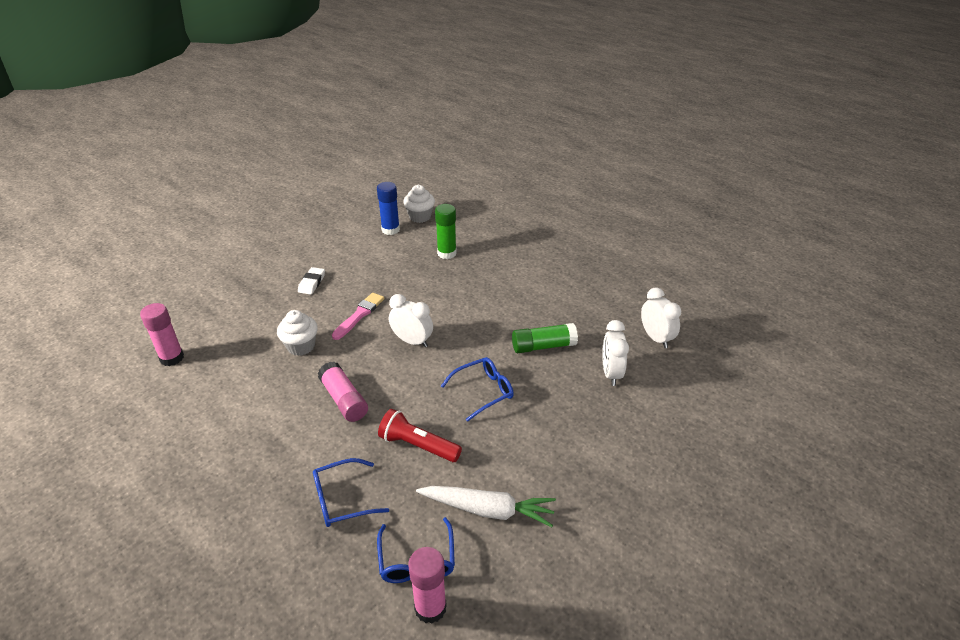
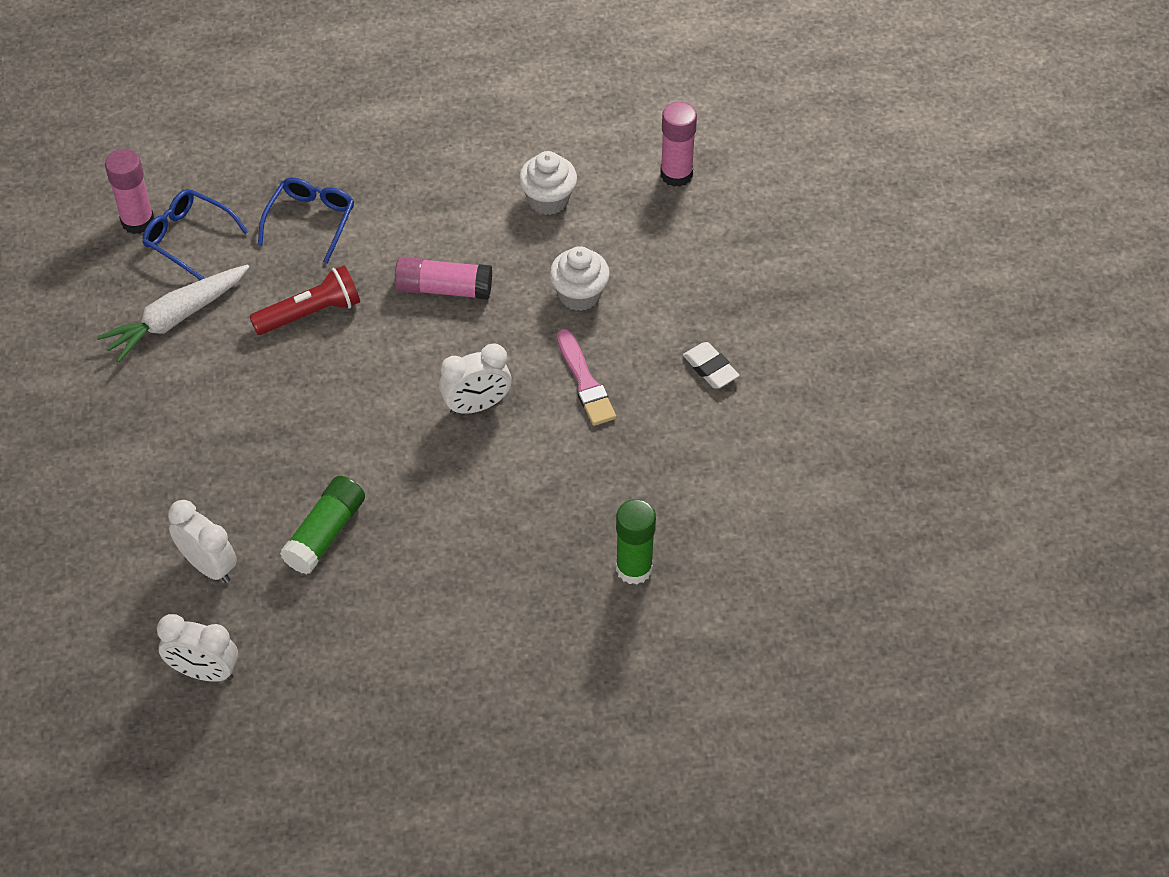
camera: 130 degrees right, 15 degrees up
(390, 230) = (770, 537): blue glue stick -> none
(420, 217) = (775, 601): white cupcake -> white cupcake (548, 200)
(483, 391) = (321, 418): blue glasses -> none

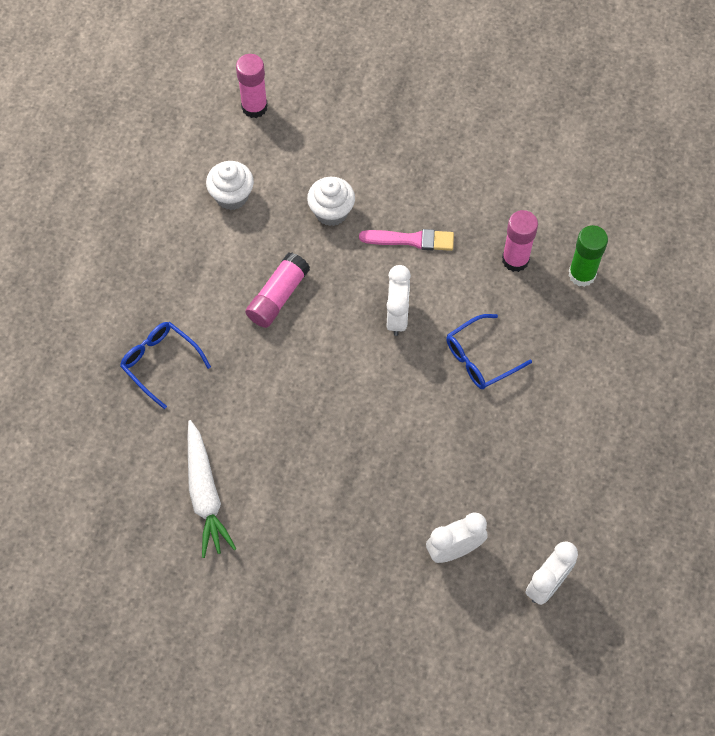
camera: 65 degrees left, 10 degrees up
(138, 221) = (87, 490): pink glue stick -> pink glue stick (515, 259)
(189, 238) = (127, 457): blue glasses -> blue glasses (481, 358)
(310, 313) = (252, 396): red flashlight -> none
(325, 533) = (462, 459): green glue stick -> none
(710, 368) = (438, 160): white eraser -> none

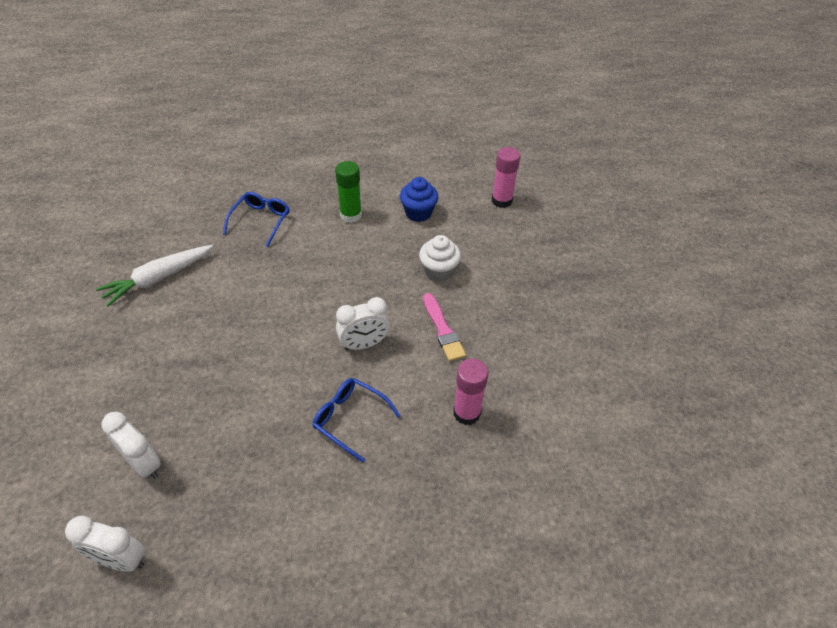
camera: 65 degrees right, 15 degrees down
(232, 196) = (418, 213): white cupcake -> blue cupcake
(278, 297) = (346, 265): pink glue stick -> none
(582, 274) = (482, 475): green glue stick -> green glue stick (351, 215)

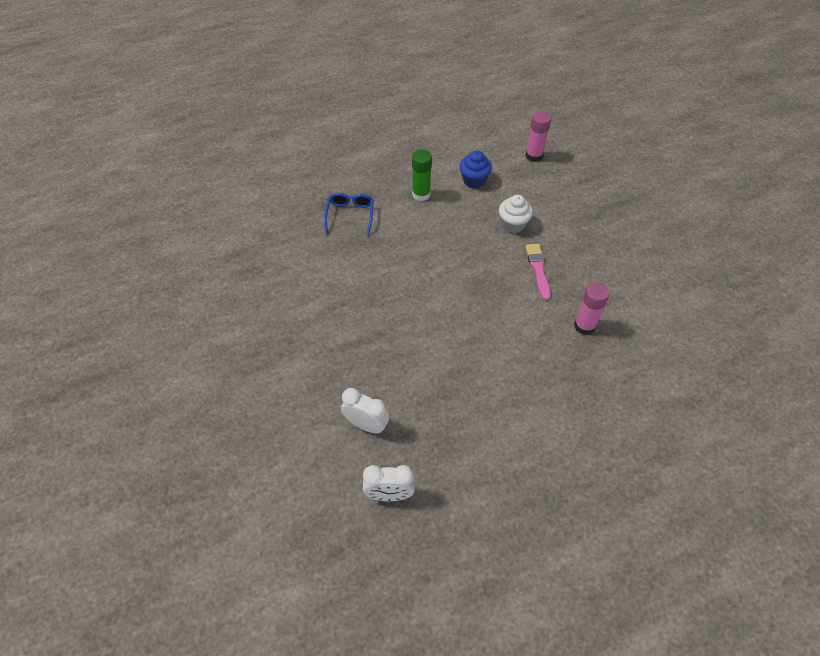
camera: 15 degrees left, 5 degrees up
(158, 279) = (292, 283): white carrot -> none
(350, 419) = (503, 352): blue glasses -> none
(364, 344) = (484, 295): white clock -> none
(443, 330) = (538, 269): pink brush -> pink brush turned 150 degrees counterclockwise

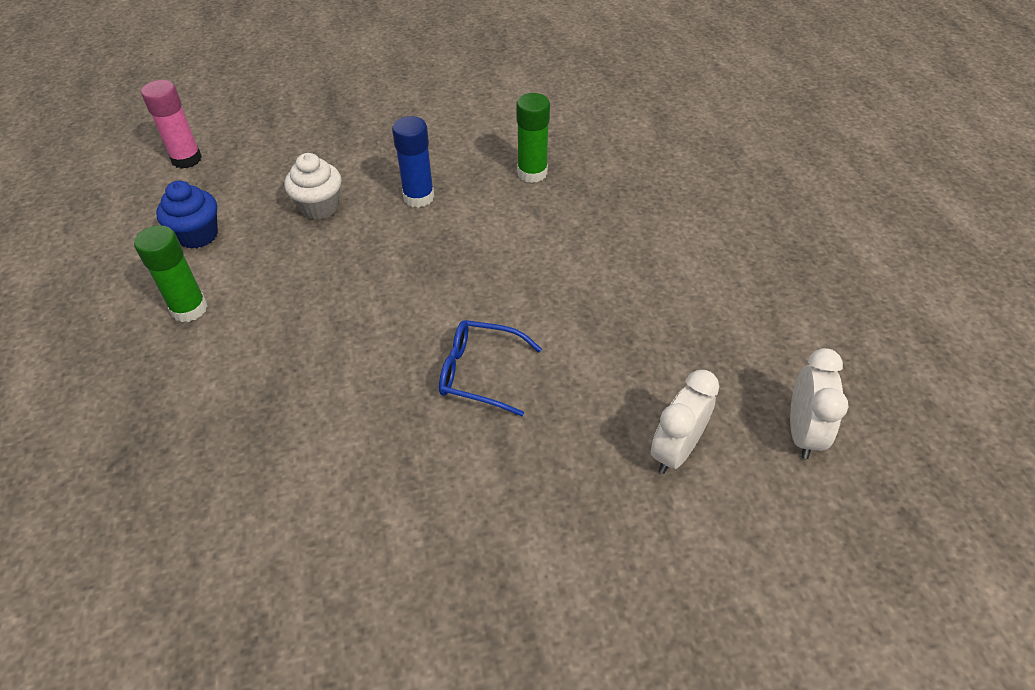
camera: 80 degrees left, 5 degrees down
(350, 216) = (184, 426): blue glasses -> blue glasses (480, 373)
(538, 269) = (418, 197): pink brush -> blue glue stick
(584, 326) = (532, 173): pink glue stick -> green glue stick

